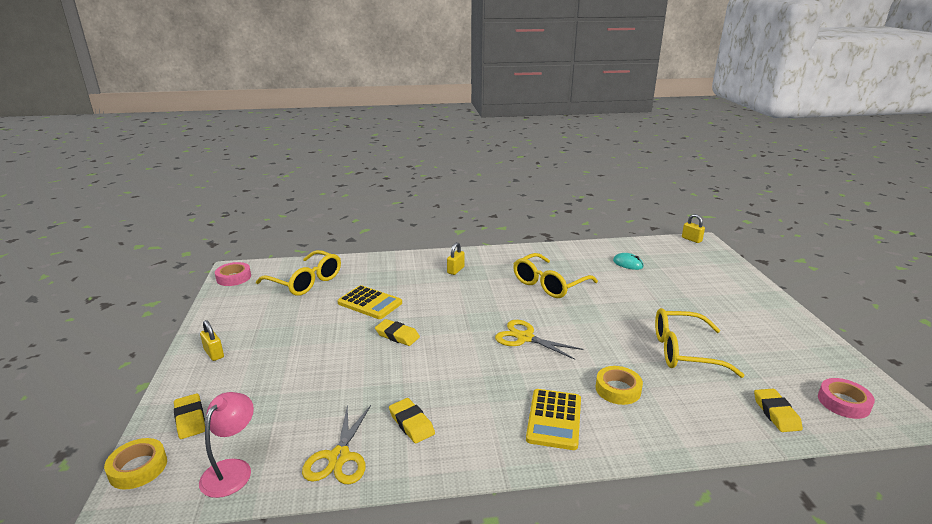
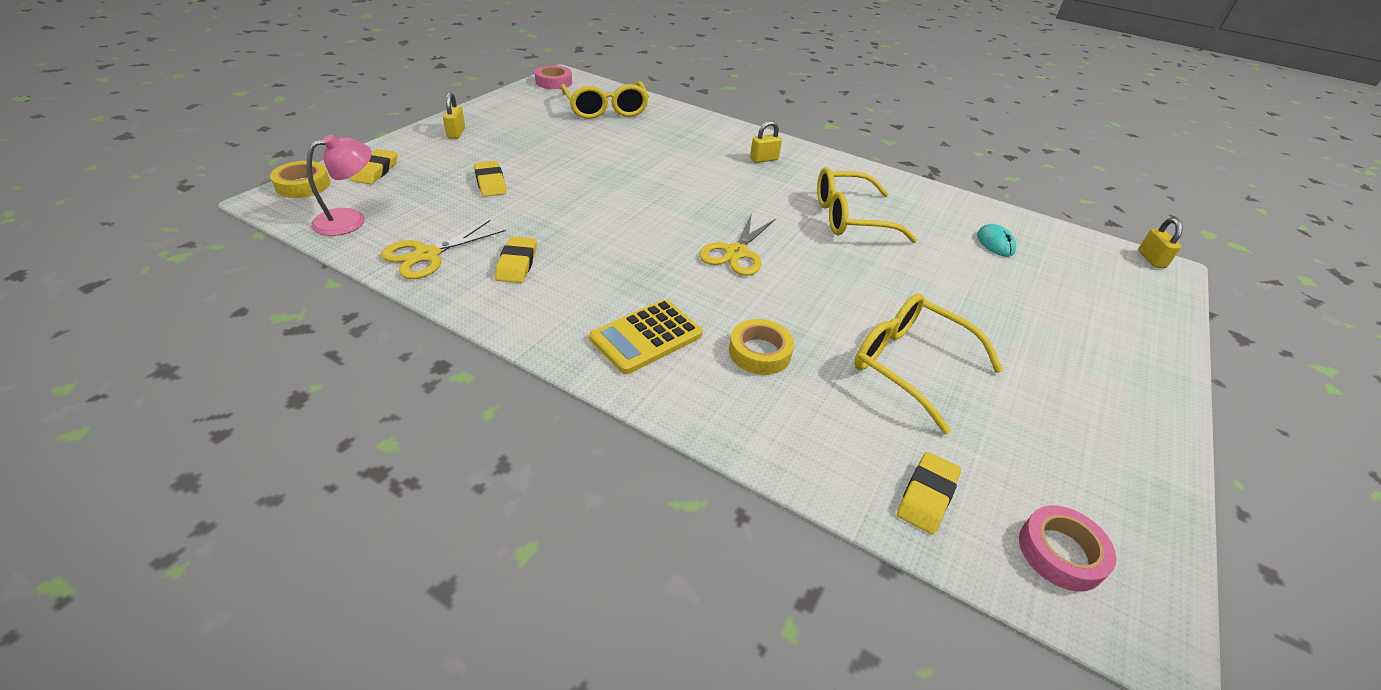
camera: 35 degrees right, 15 degrees up
(370, 303) = (633, 151): yellow calculator -> none
(397, 335) = (615, 189): yellow eraser -> yellow eraser (490, 183)
(525, 338) = (736, 253): yellow scissors -> yellow scissors turned 135 degrees counterclockwise

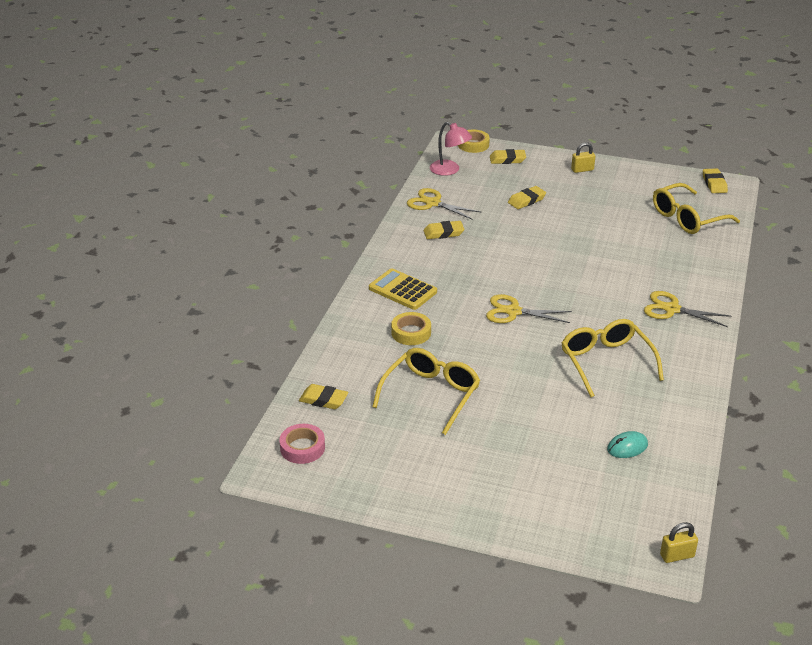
camera: 80 degrees right, 5 degrees down
(553, 82) = (714, 184): pink tape -> yellow eraser
(764, 159) = (672, 309): yellow padlock -> yellow scissors

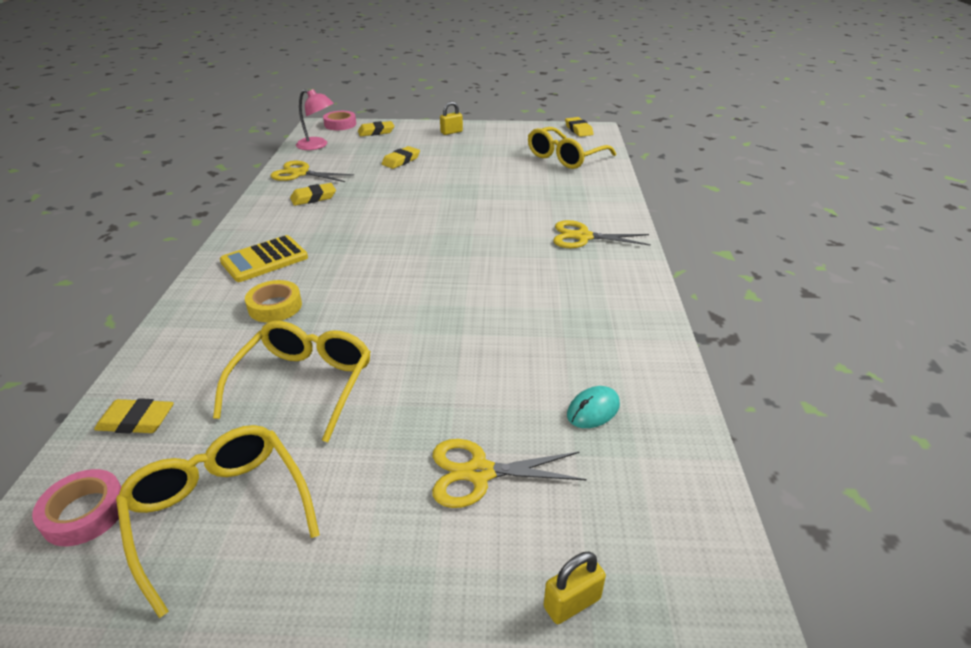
camera: 15 degrees left, 0 degrees up
(402, 290) = (264, 260): yellow calculator -> yellow calculator turned 60 degrees counterclockwise
(473, 145) = (340, 124): yellow tape -> pink tape
(513, 311) = (404, 264): yellow scissors -> yellow scissors (479, 473)
(606, 362) = (529, 303): yellow glasses -> yellow glasses (219, 512)
(677, 556) = (738, 585): yellow padlock -> yellow padlock (572, 603)

